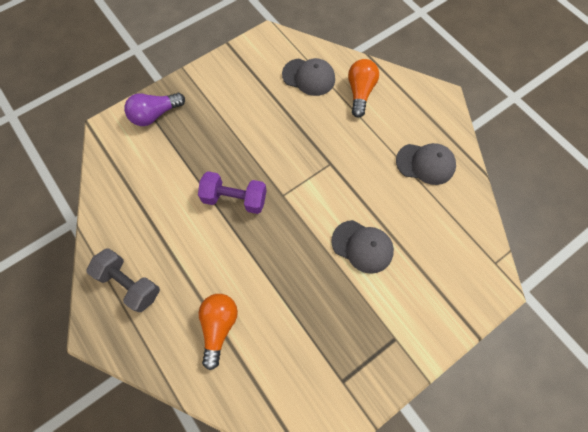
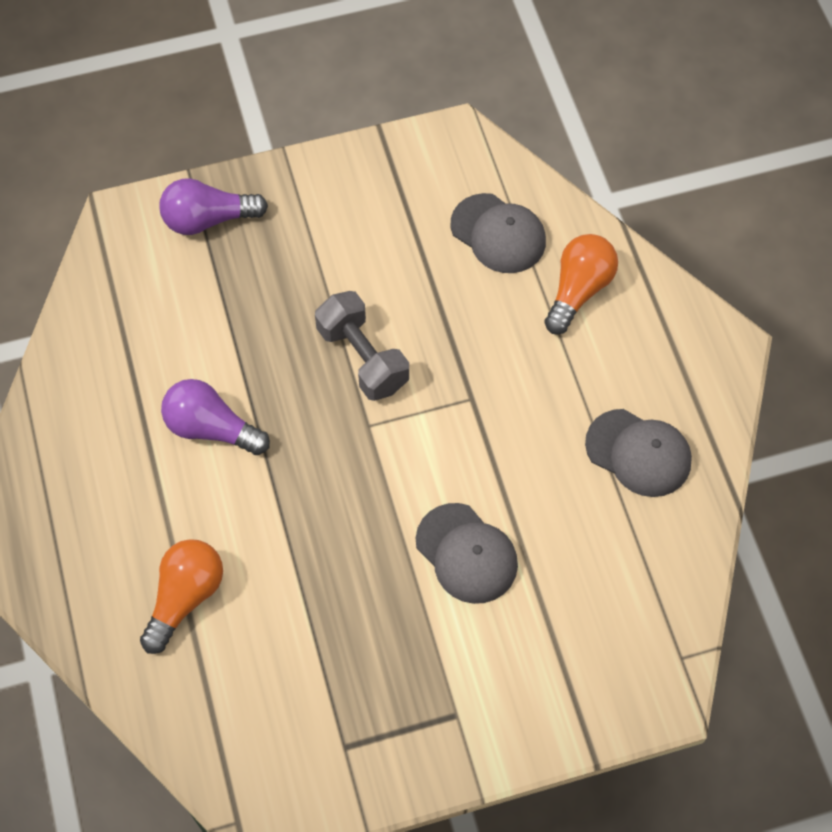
camera: 20 degrees right, 5 degrees down
(130, 283) = (72, 483): grey dumbbell -> grey dumbbell (362, 358)
(198, 225) = (211, 428): none -> purple light bulb
(234, 199) = (287, 405): purple dumbbell -> none

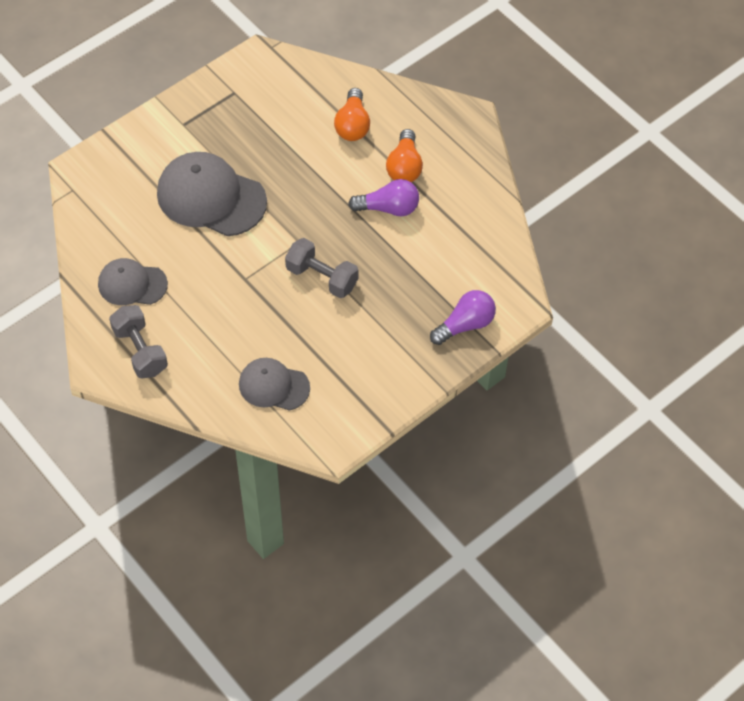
camera: 155 degrees right, 5 degrees down
(466, 553) = (211, 197): grey cap -> grey cap, size x1.68
(578, 290) = (206, 368): orange light bulb -> orange light bulb (404, 167)
(660, 348) = (140, 351): none -> grey dumbbell

